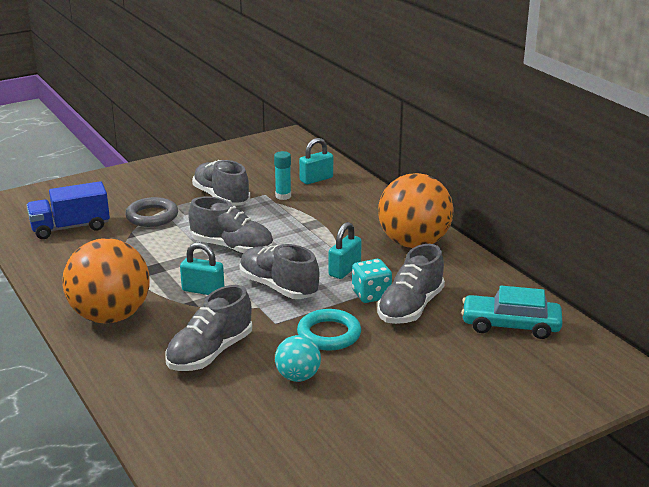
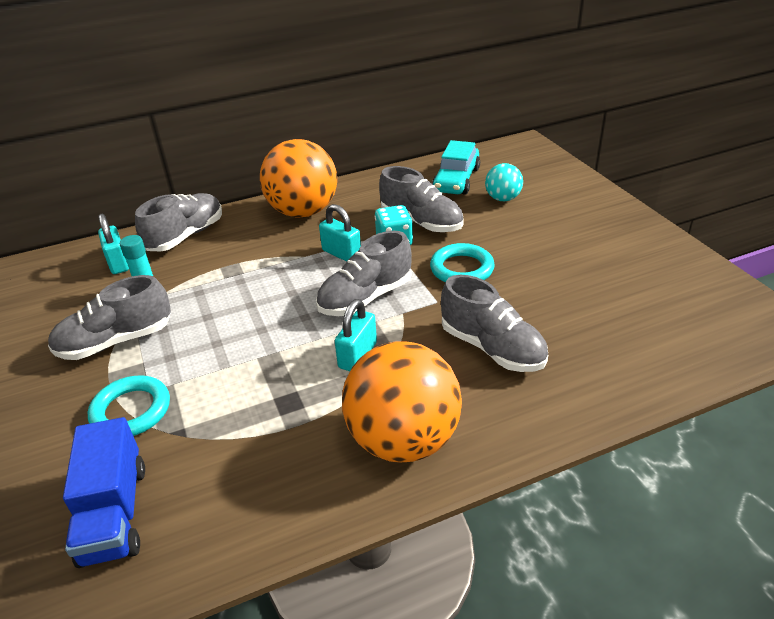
camera: 80 degrees left, 10 degrees up
(152, 216) = (131, 411): grey ring -> turquoise ring
(232, 248) = (261, 331): grey shoe -> grey shoe (186, 236)
(298, 377) = (534, 290): turquoise ball -> turquoise ball (502, 198)

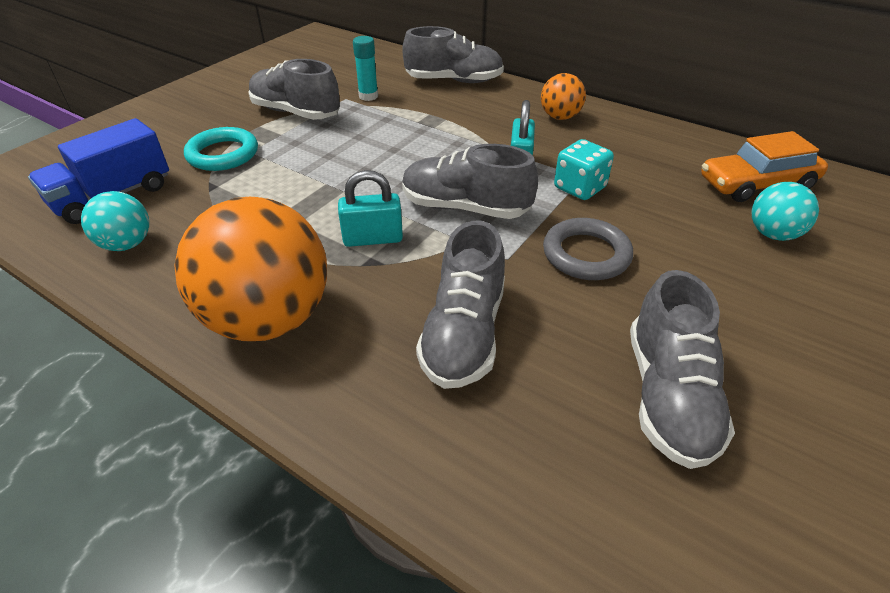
camera: 55 degrees right, 5 degrees up
(118, 263) = (388, 71): turquoise padlock -> none
(216, 515) = (127, 244): none -> turquoise ball
(303, 212) = (560, 117): orange ball -> orange ball, size x0.50
(421, 222) = (637, 192): grey shoe -> grey shoe (668, 395)
(456, 180) = (756, 184): turquoise car -> orange car
(461, 269) = (586, 254): turquoise ring -> grey ring

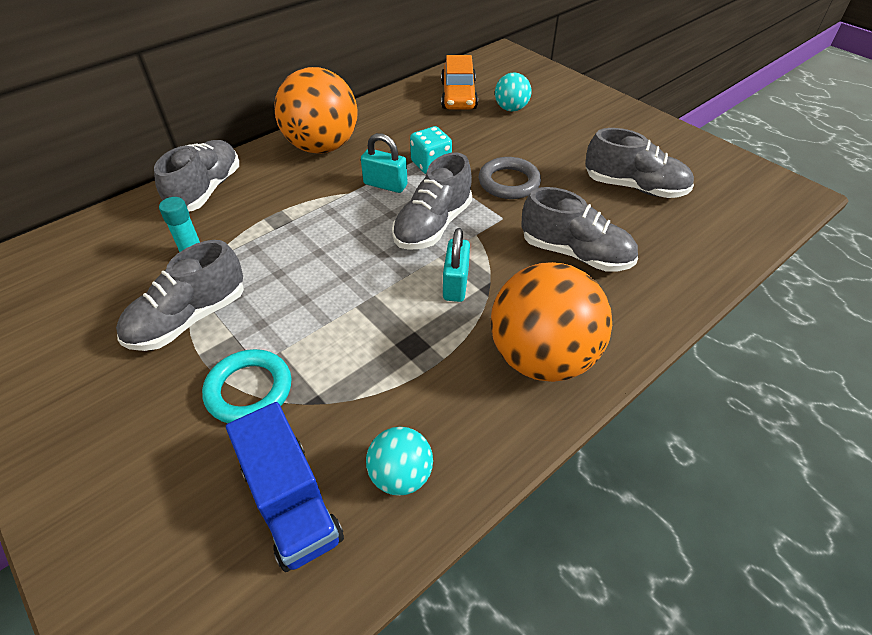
camera: 75 degrees left, 5 degrees up
(560, 117) = (322, 147): orange ball -> orange ball, size x2.01

